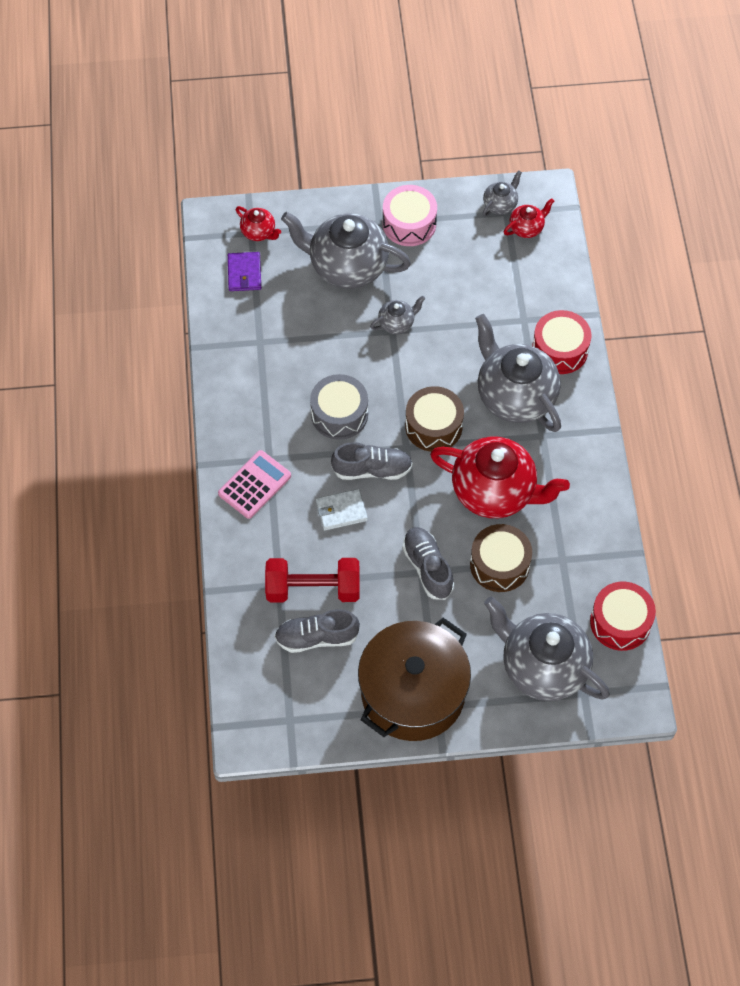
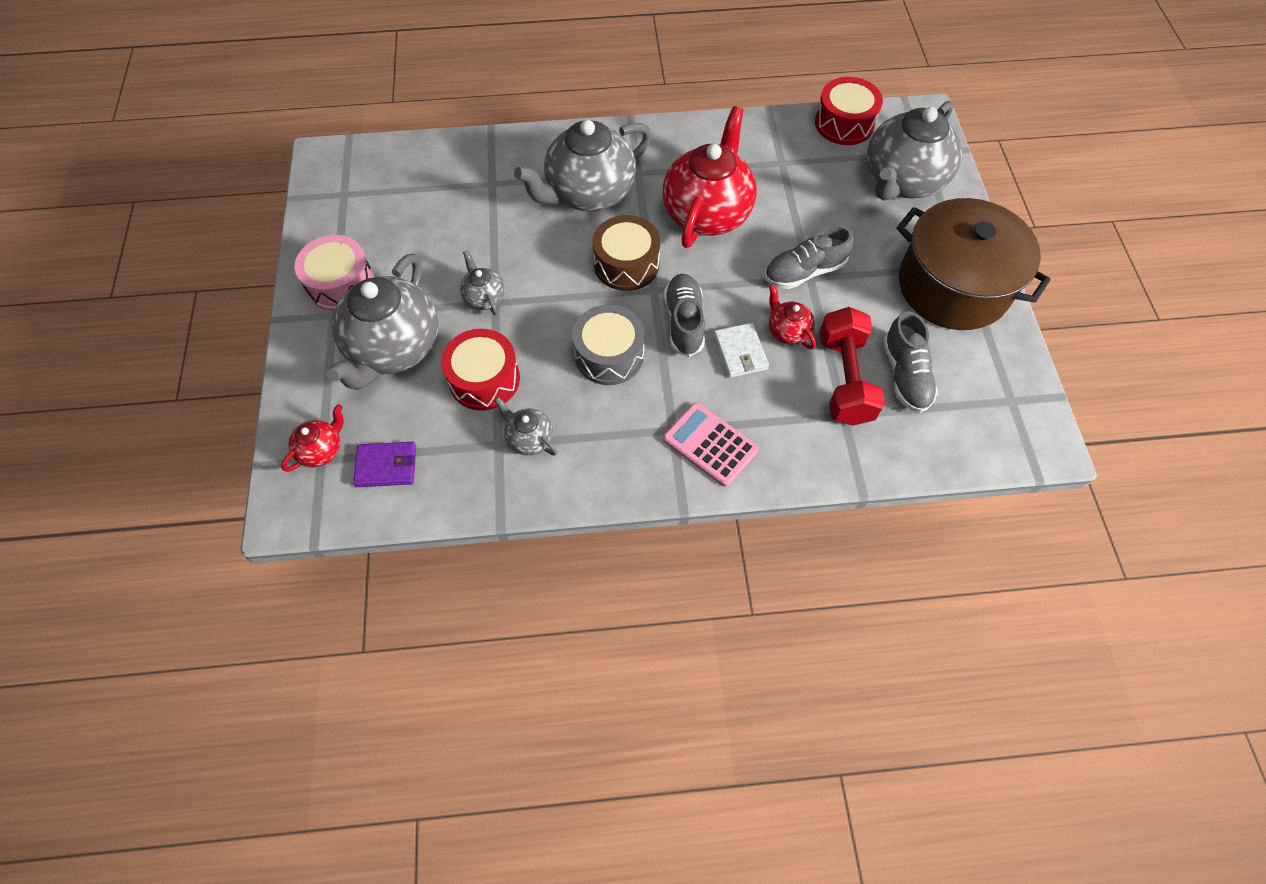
camera: 90 degrees left, 0 degrees up
(499, 564) = (793, 211): brown drum -> none
(500, 205) = (331, 198): grey teapot -> grey teapot (529, 438)
(527, 228) = (369, 177): red teapot -> red teapot (787, 331)
(560, 350) = (533, 155): red drum -> red drum (484, 379)

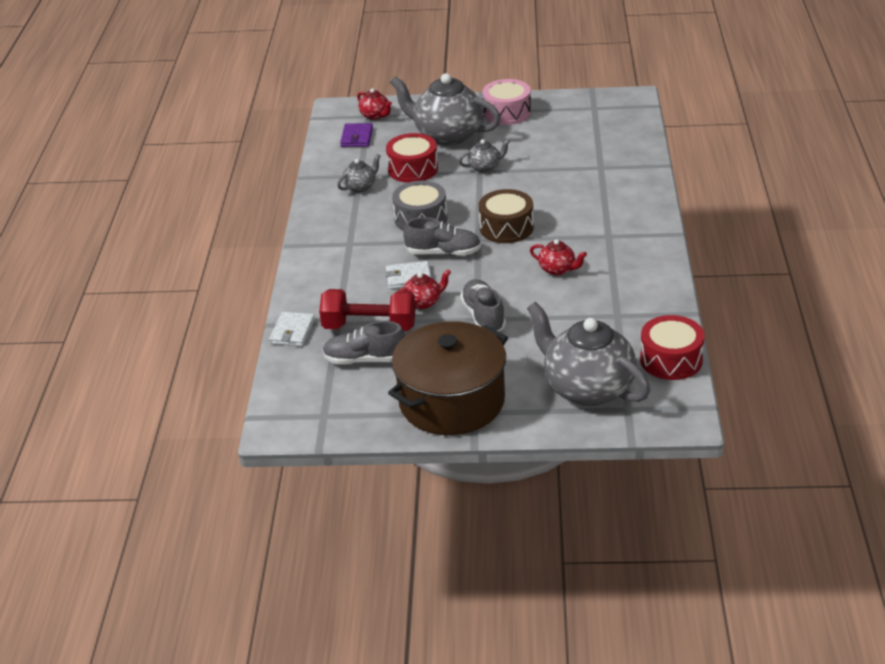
camera: 100 degrees right, 25 degrees down
(589, 193) = (585, 211): grey teapot -> none
(707, 213) = (557, 269): red teapot -> red teapot, size x0.45
(710, 444) = (332, 259): pink calculator -> none
(871, 463) = (292, 331): none -> white wallet

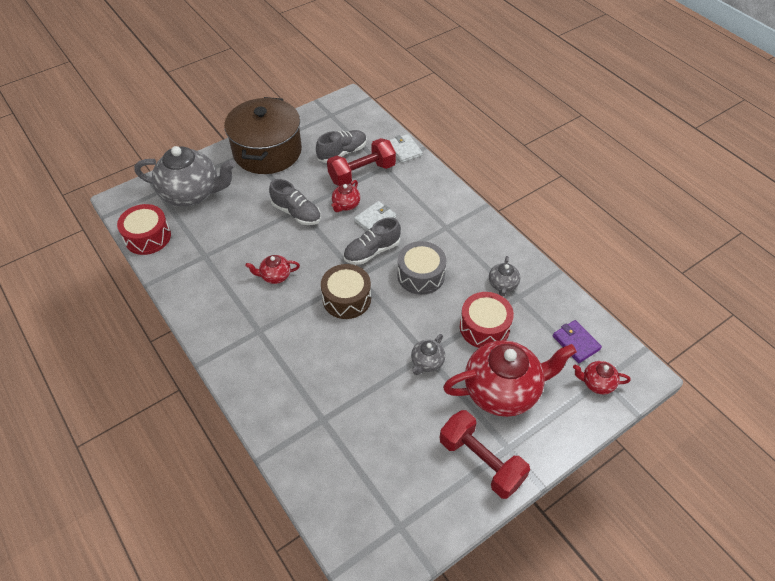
camera: 140 degrees right, 15 degrees up
(447, 135) = (503, 390): grey teapot -> red teapot
(507, 113) = (481, 461): pink drum -> red dumbbell

